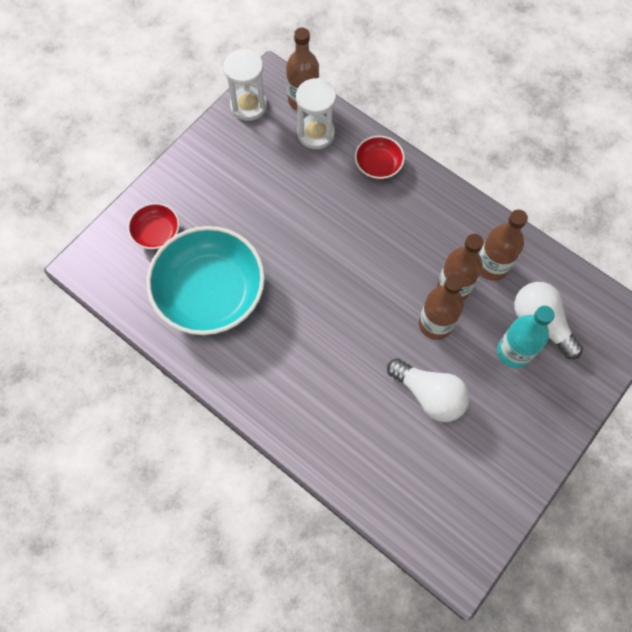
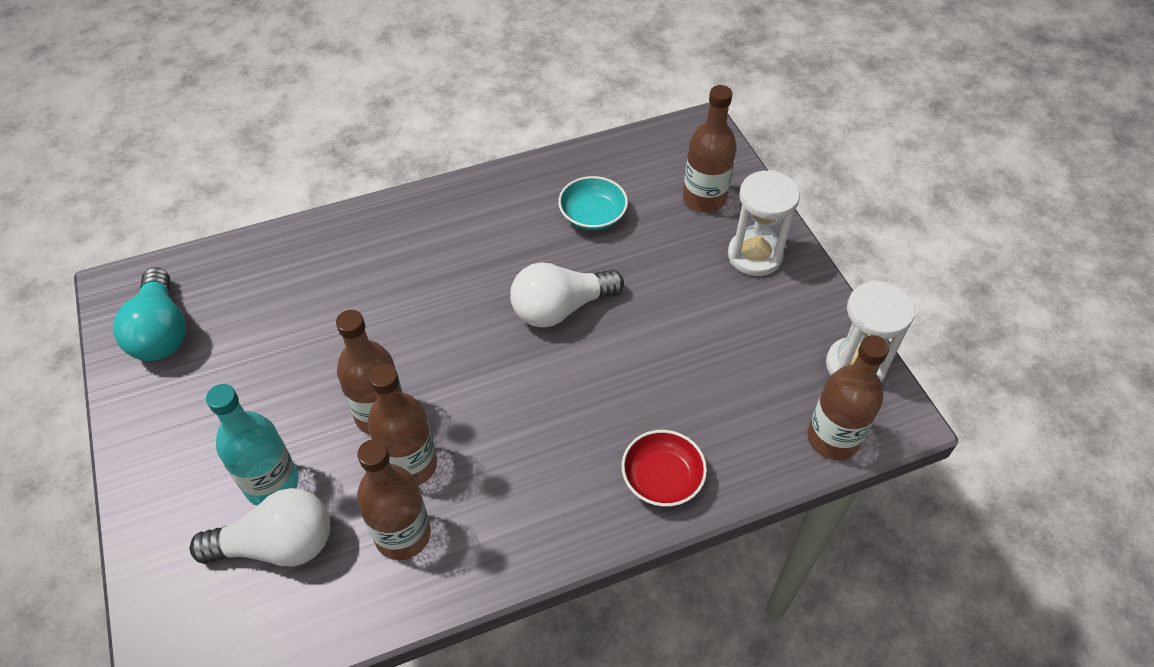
camera: 120 degrees right, 15 degrees down
(156, 232) = (704, 198): red bowl -> brown bottle
(210, 292) = (592, 215): turquoise bowl -> turquoise bowl, size x0.46
(316, 134) = (762, 425): white hourglass -> white hourglass (754, 255)
(429, 395) = (305, 358): white light bulb -> white light bulb (560, 308)
(471, 504) = (161, 331): none -> turquoise light bulb

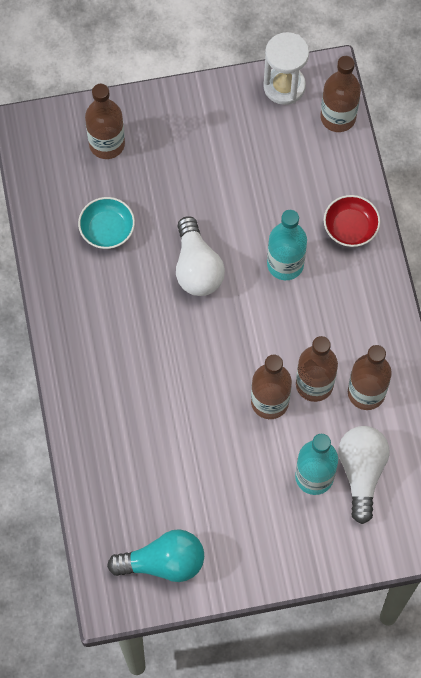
camera: 80 degrees left, 15 degrees up
(586, 404) = (285, 264): none -> turquoise bottle
(754, 255) = (173, 123): white hourglass -> none

